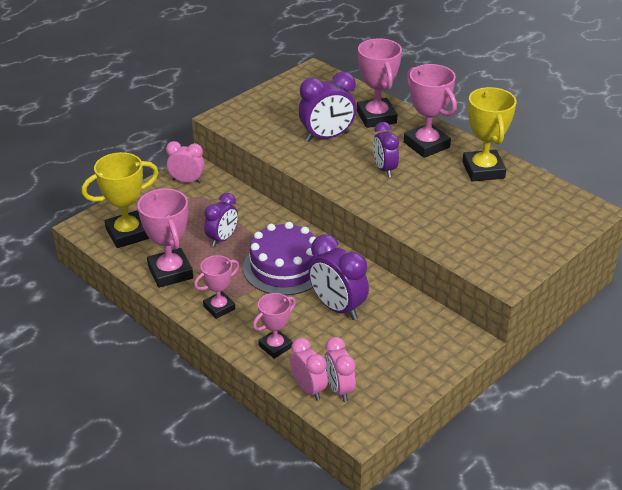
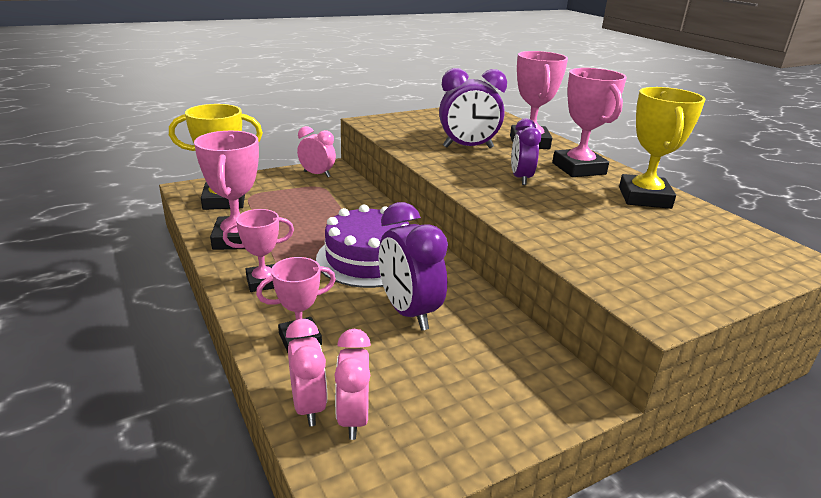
camera: 15 degrees right, 10 degrees down
(222, 239) = (317, 222): purple clock -> none

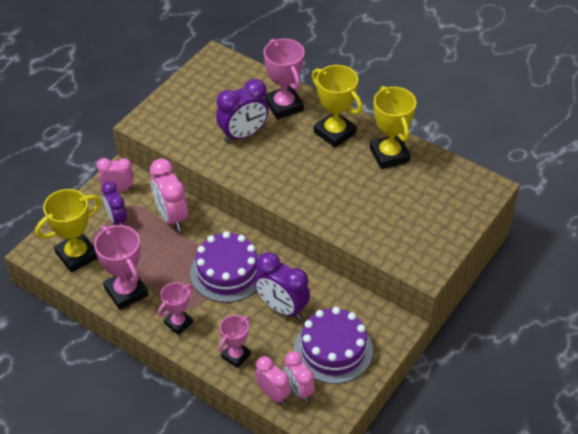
camera: 25 degrees left, 20 degrees up
(349, 203) = (171, 217): none -> pink clock
(450, 386) = (333, 350): none -> purple cake
(520, 178) = (302, 165): purple clock -> purple clock (117, 219)
(578, 168) = (334, 133): pink trophy -> yellow trophy

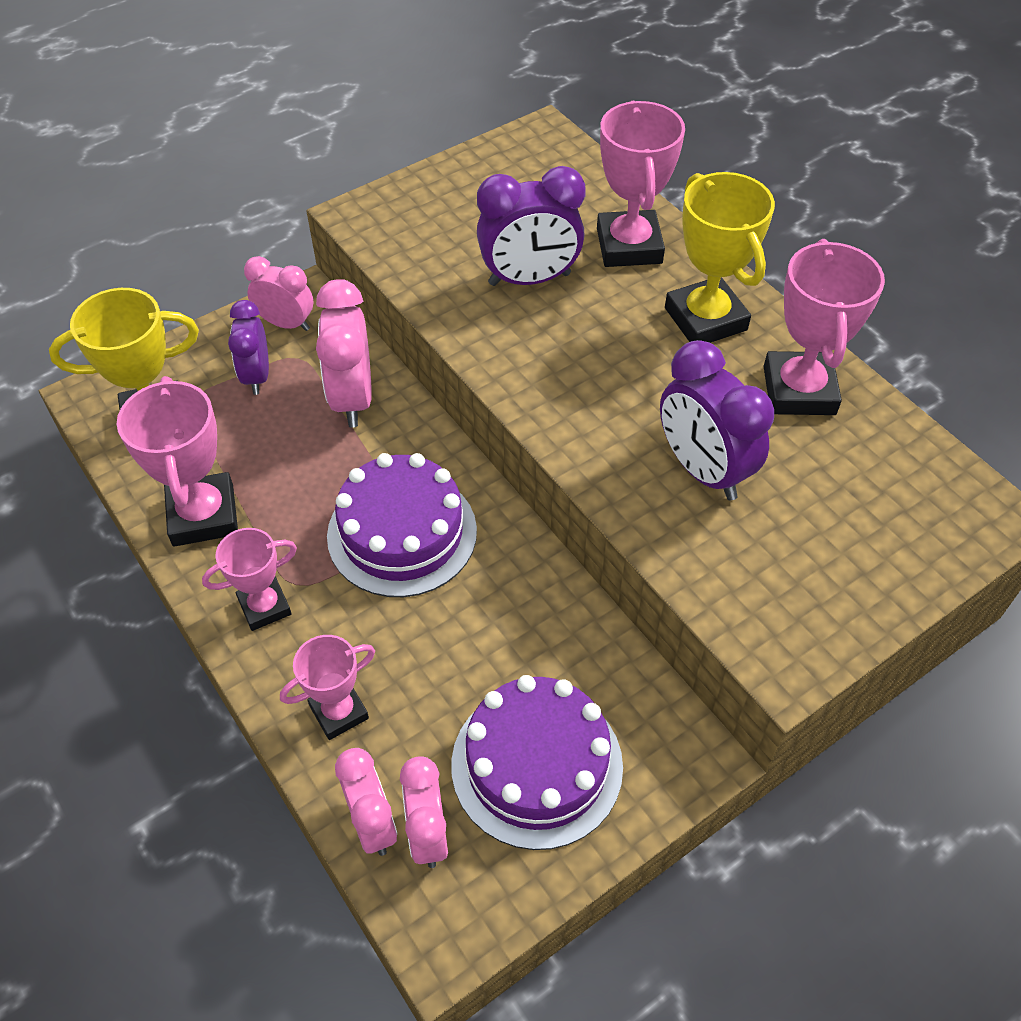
camera: 20 degrees right, 5 degrees up
(282, 308) = (472, 639): purple clock -> purple clock (702, 470)
(389, 155) = (799, 390): yellow trophy -> pink trophy

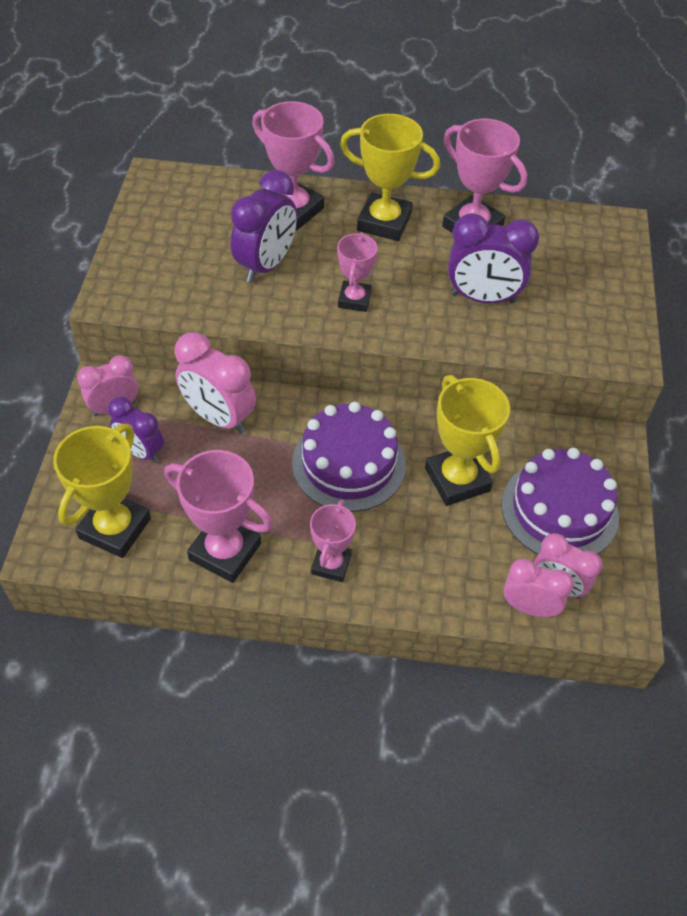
camera: 50 degrees left, 0 degrees up
(339, 712) = (442, 576): pink trophy -> pink trophy (354, 299)
(478, 638) = (457, 479): none -> yellow trophy

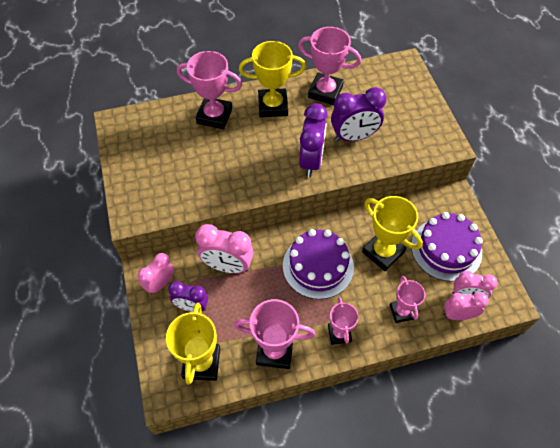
camera: 20 degrees left, 5 degrees up
(266, 265) = (217, 159): purple clock -> purple clock (311, 161)
(354, 299) = (281, 164): pink trophy -> pink trophy (401, 312)

